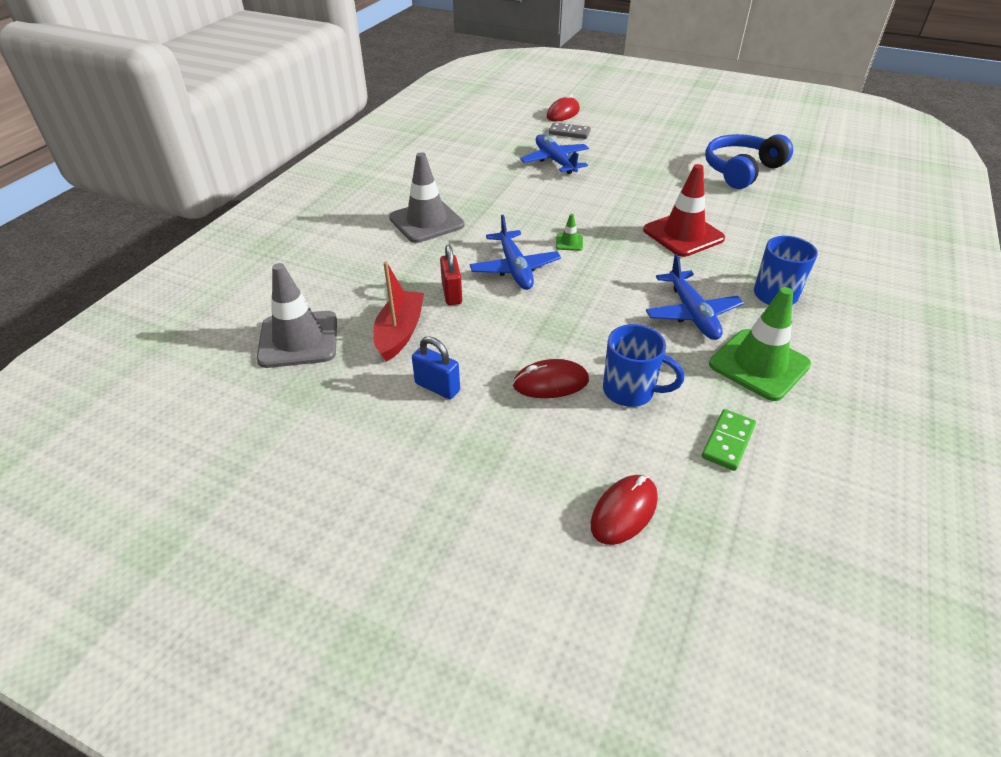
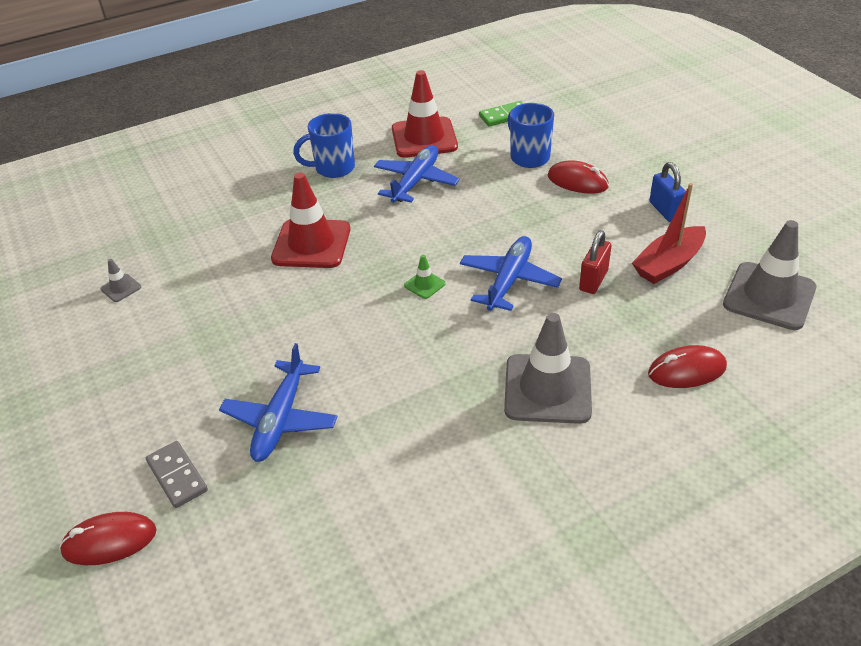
camera: 140 degrees left, 0 degrees up
(624, 511) = (602, 114): red mouse -> red mouse (687, 370)
(741, 170) = (121, 288): blue headphones -> grey traffic cone
(759, 364) = (424, 138): green traffic cone -> red traffic cone

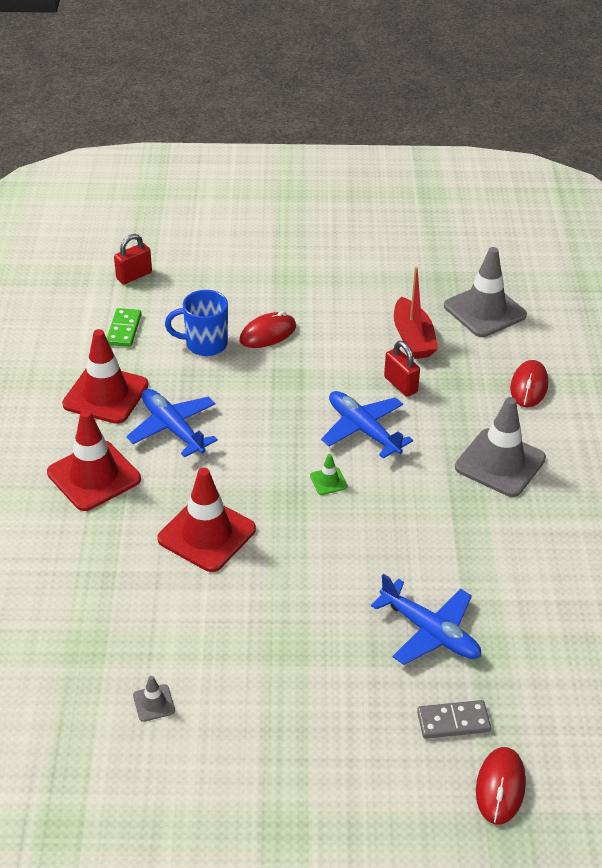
camera: 65 degrees left, 0 degrees up
(333, 168) = (94, 476): blue mug -> red traffic cone
(571, 95) = (134, 276): none -> red padlock
(665, 210) = (349, 308): blue padlock -> none

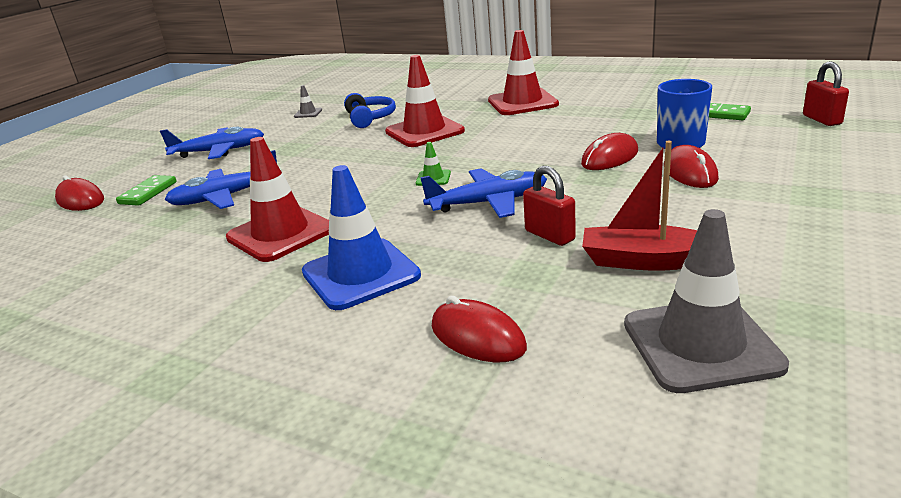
camera: 120 degrees right, 15 degrees down
(106, 395) = (620, 107): red traffic cone -> red traffic cone (281, 234)
(168, 611) = (370, 118): none -> blue headphones
(173, 428) = (558, 126): blue plane -> blue plane (219, 151)
(249, 379) = (610, 158): none -> red mouse
(400, 385) = (549, 235): red padlock -> red padlock turned 60 degrees clockwise
(453, 721) = (148, 193): grey domino -> green domino
(500, 463) = (360, 274): grey traffic cone -> blue traffic cone

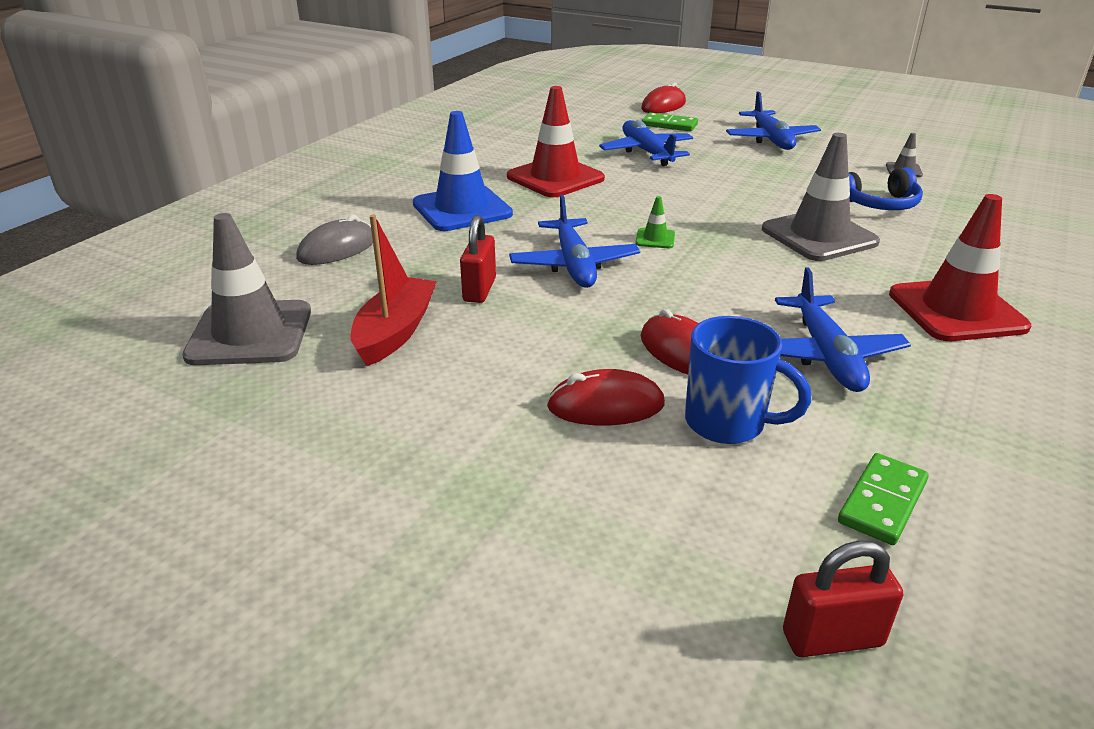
camera: 90 degrees right, 5 degrees up
(424, 131) = (819, 236): red traffic cone -> grey traffic cone
(477, 337) = (337, 249): red mouse -> grey mouse
(549, 235) = (479, 290): red padlock -> red padlock turned 45 degrees counterclockwise
(590, 126) = (826, 355): none -> blue plane

